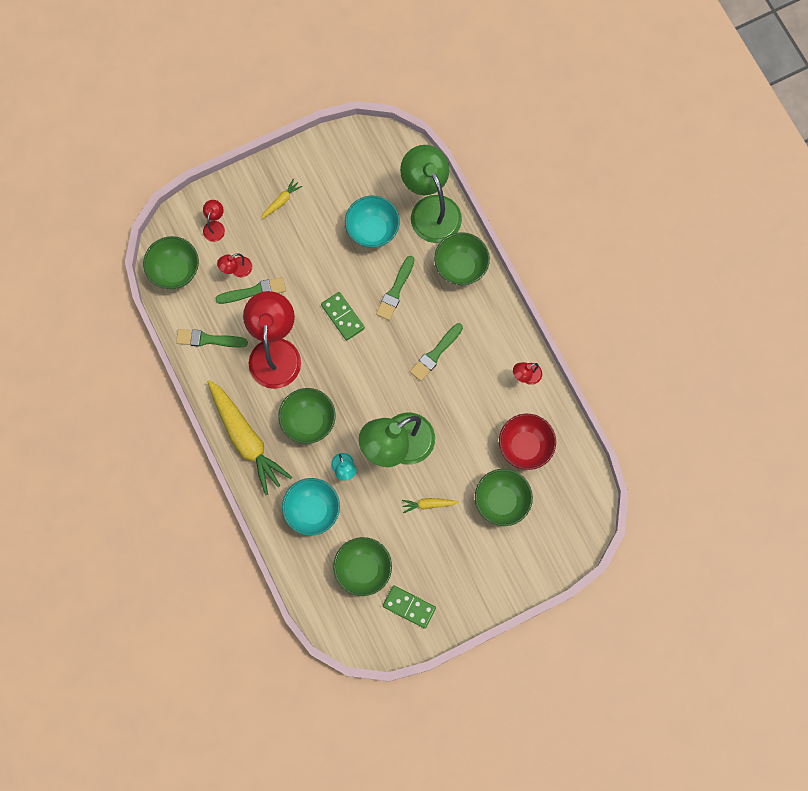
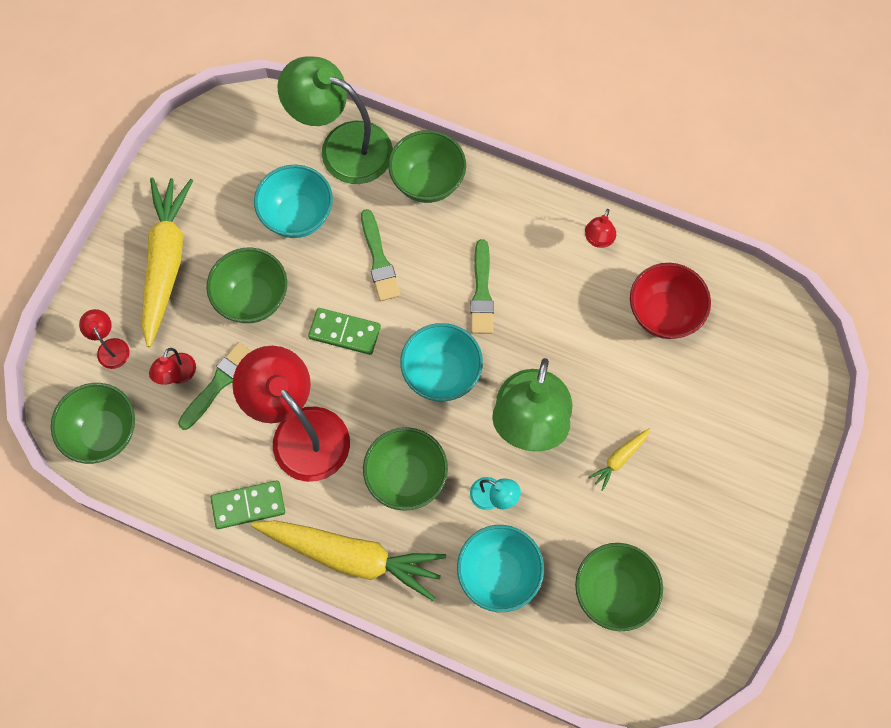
camera: 40 degrees left, 5 degrees down
(208, 339) = (209, 479): green brush -> none
(281, 201) = (166, 262): yellow carrot -> yellow carrot, size x2.35
(374, 381) = (441, 373): none -> turquoise bowl
(409, 607) = (700, 590): green domino -> green domino (248, 505)
(501, 501) = (692, 391): green bowl -> green bowl (252, 298)

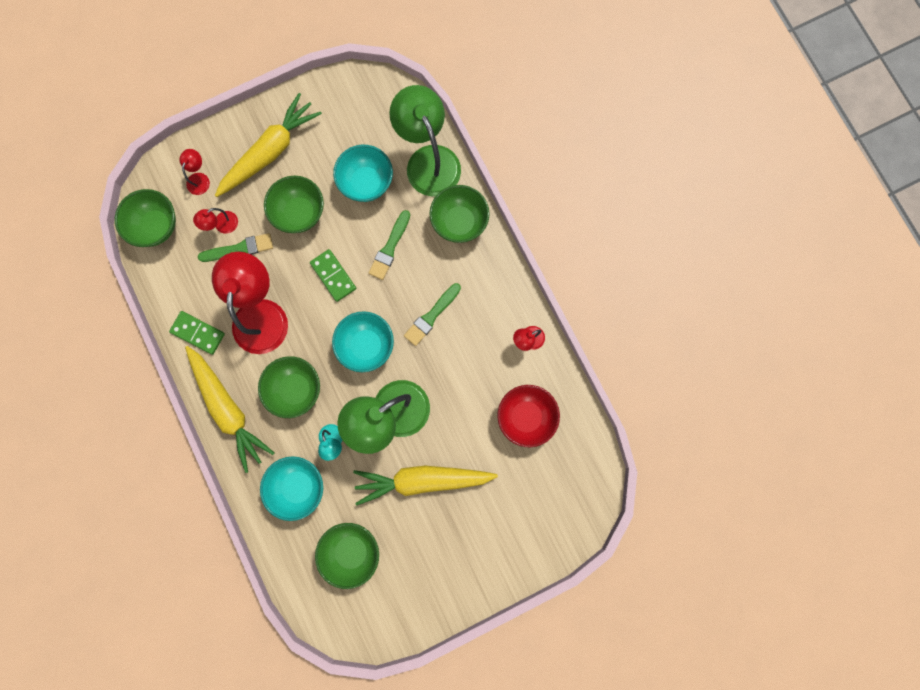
camera: 40 degrees right, 10 degrees up
(619, 459) = (422, 480): yellow carrot -> yellow carrot, size x2.35

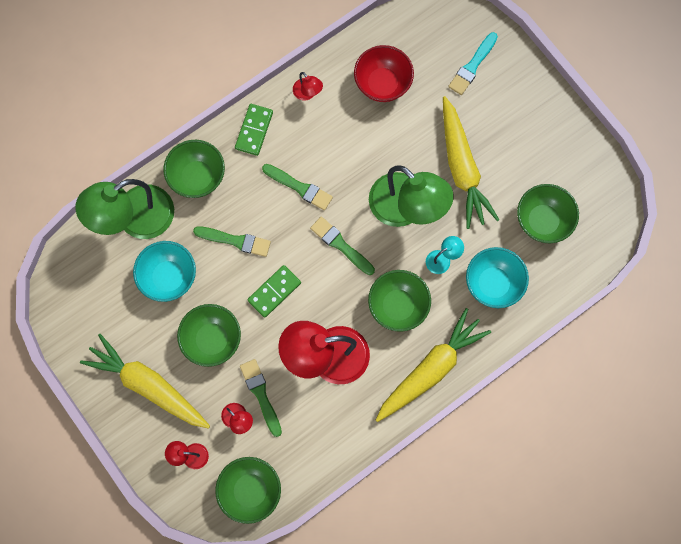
camera: 100 degrees left, 5 degrees down
(198, 333) = (358, 418): green domino -> green domino (254, 130)
(366, 345) = (341, 245): turquoise bowl -> green brush
(530, 514) = (472, 66): none -> turquoise brush

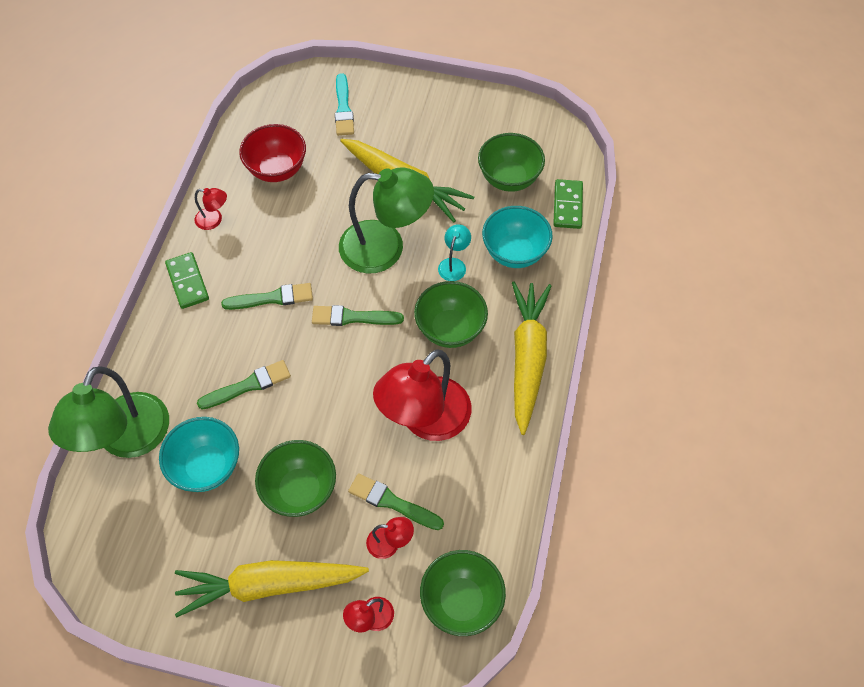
camera: 40 degrees left, 15 degrees down
(197, 177) = (163, 358): green bowl -> none
(274, 291) = (324, 401): green domino -> green domino (567, 206)

